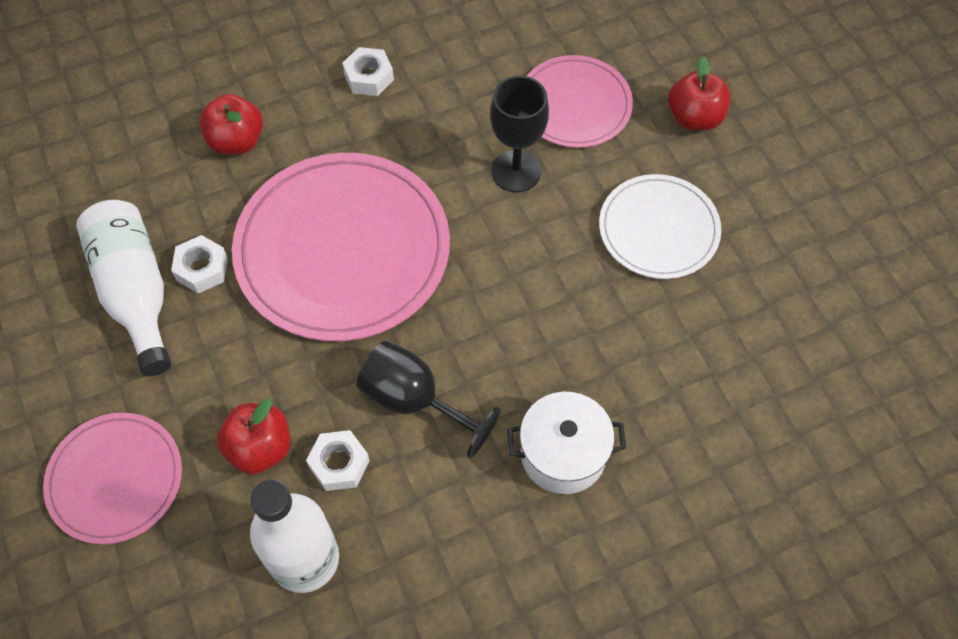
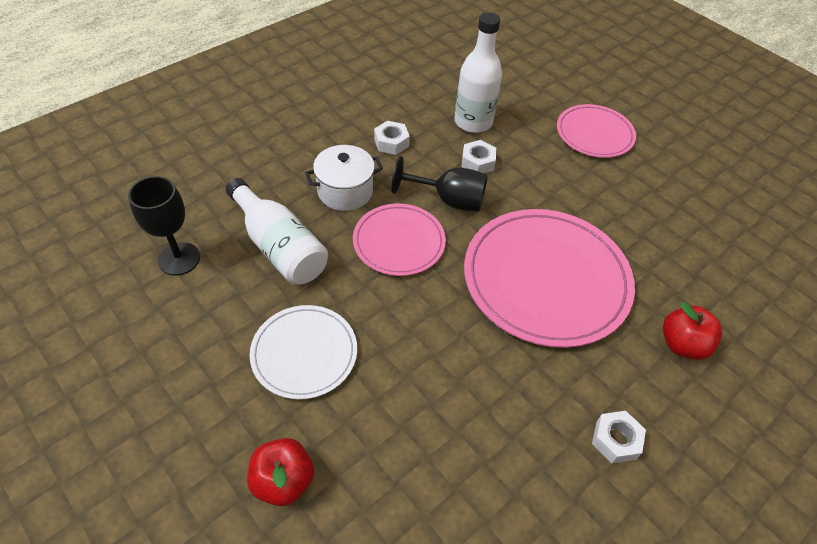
camera: 160 degrees right, 10 degrees down
(136, 292) = (663, 222): white bottle -> white bottle (279, 246)
(202, 269) = (633, 245): white nut -> white nut (391, 142)
(260, 448) = (527, 160): red apple -> none
(516, 171) = (440, 376): black goblet -> black goblet (179, 259)
(574, 105) = (408, 463): pink plate -> pink plate (399, 242)

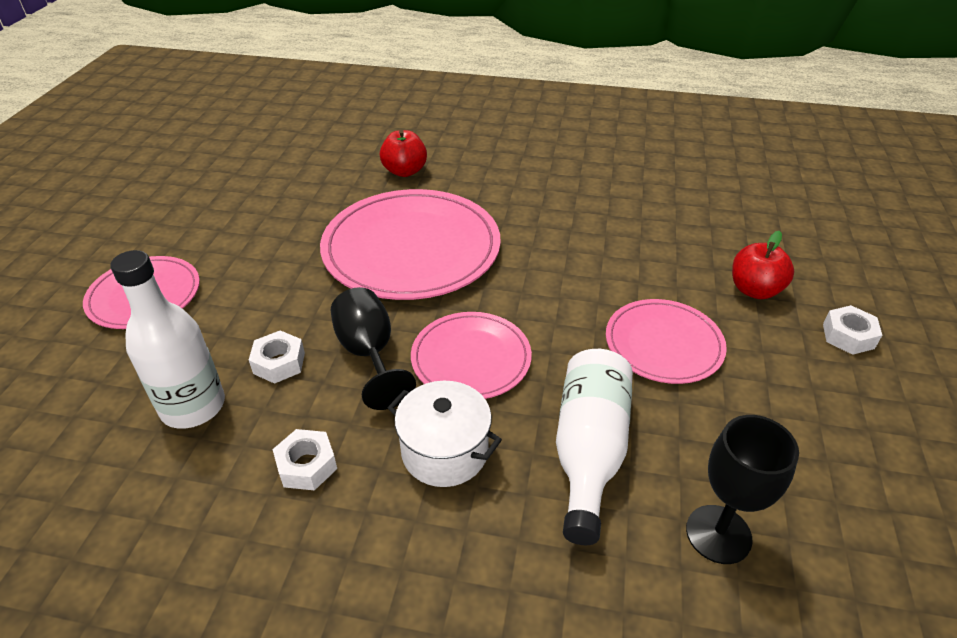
camera: 125 degrees left, 10 degrees down
(304, 353) = (663, 344): white plate -> pink plate
(615, 440) = (519, 174): white nut -> white nut (848, 336)

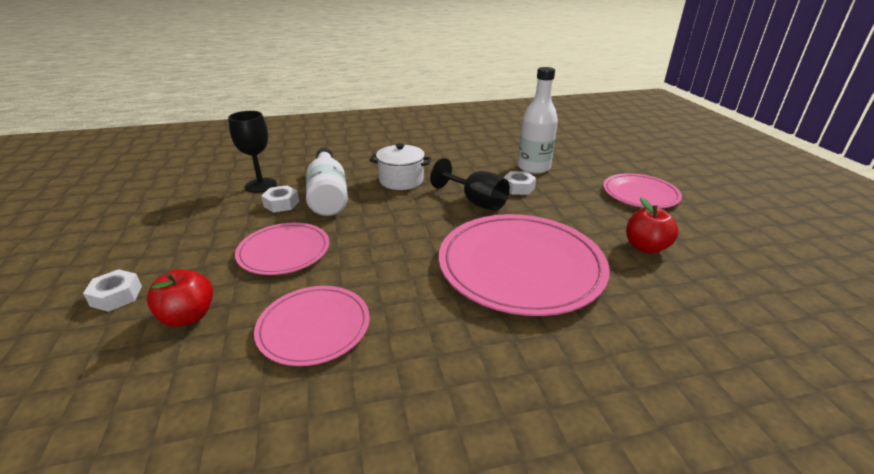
camera: 155 degrees right, 10 degrees down
(307, 465) = (459, 165): white nut -> white nut (281, 204)
(404, 171) = (634, 355): red apple -> red apple (645, 247)
(471, 358) = (414, 213): pink plate -> pink plate (314, 327)

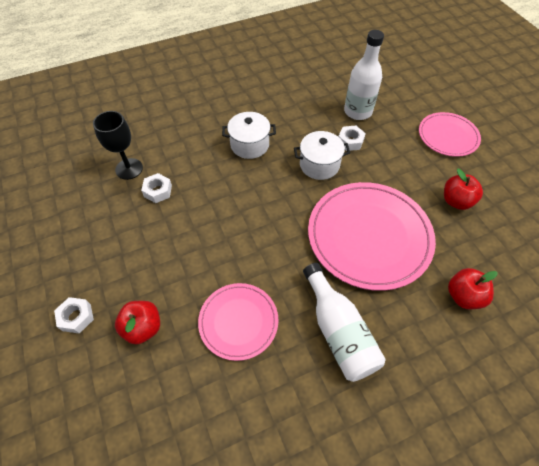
camera: 10 degrees left, 25 degrees up
(284, 251) = (184, 248): pink plate -> none
(328, 195) = (193, 174): white bottle -> white bottle (338, 331)
(476, 201) = (319, 165): black goblet -> white pot
(647, 342) = (463, 296): none -> red apple

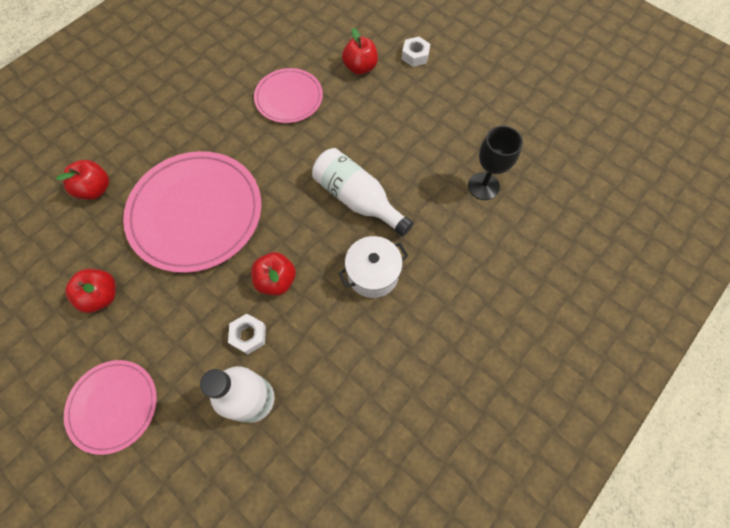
camera: 155 degrees right, 10 degrees up
(158, 191) = (434, 175): white nut -> none
(319, 165) = (276, 280): white pot -> red apple
(338, 331) = (204, 121): white bottle -> white bottle (357, 199)

